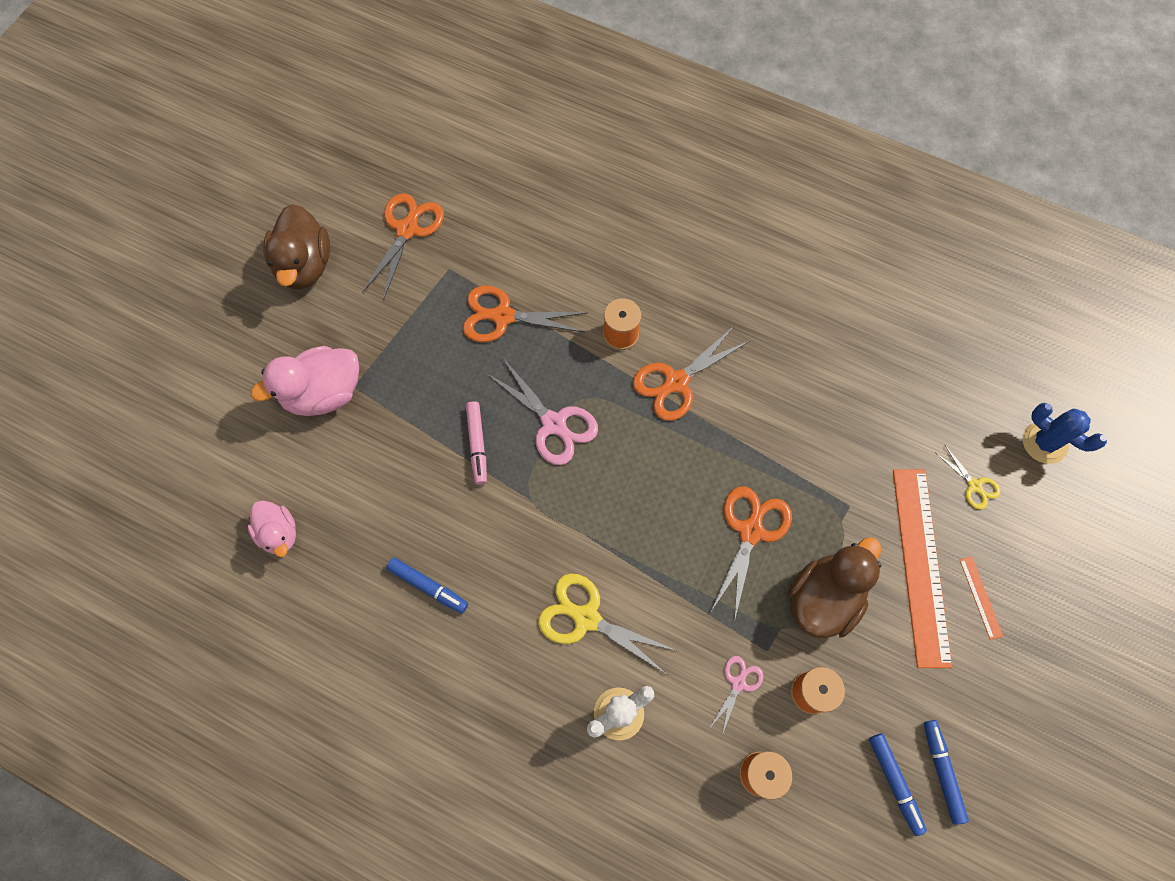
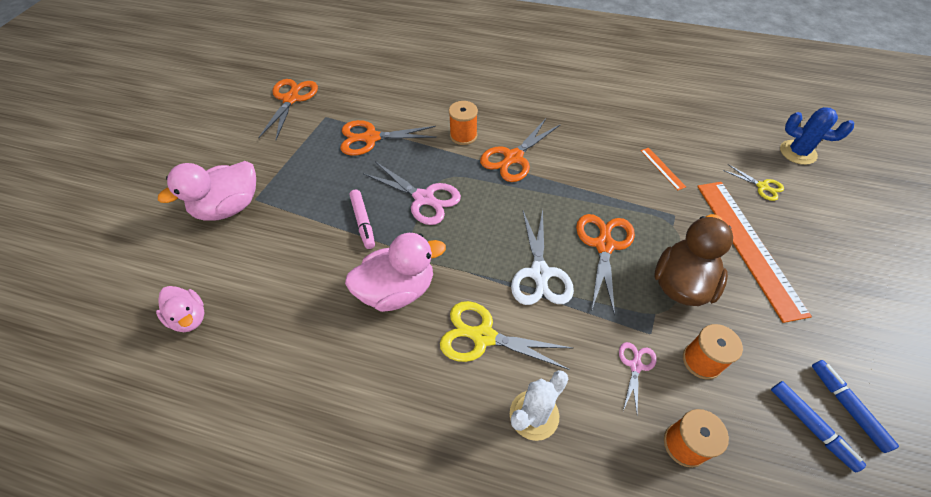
camera: 10 degrees left, 15 degrees down
(305, 265) = (212, 130): brown duck -> none
(428, 587) = (333, 337): blue marker -> none
(503, 543) = (397, 290): none -> pink duck
(666, 553) = (540, 273): none -> white scissors
(980, 597) = (806, 260): orange ruler -> orange ruler (662, 168)

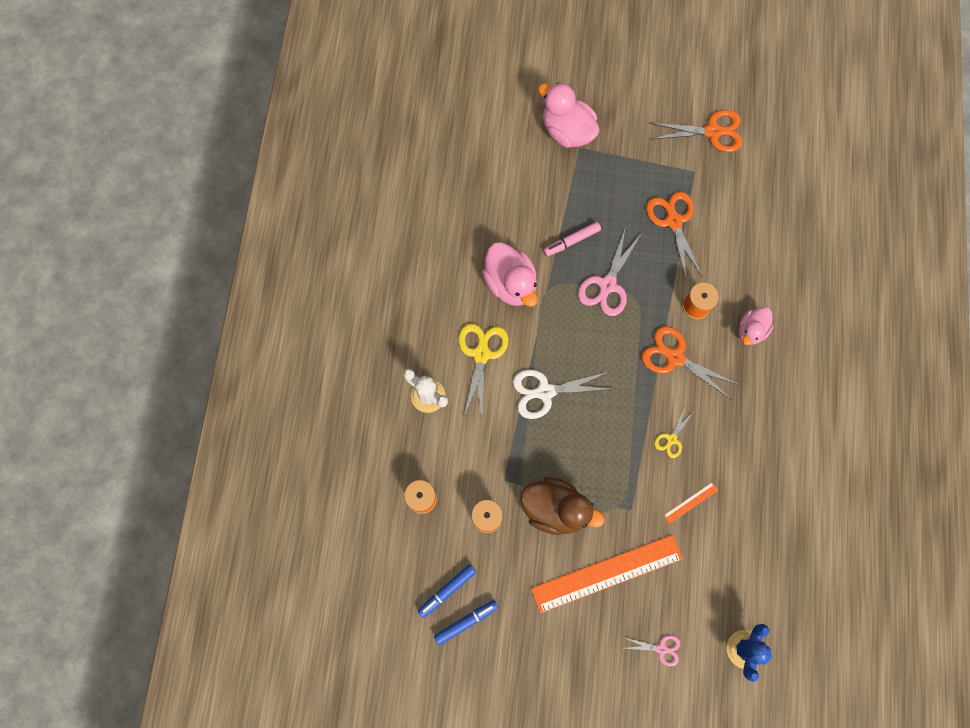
camera: 80 degrees right, 20 degrees up
(189, 318) = (463, 146): pink duck -> pink duck (751, 331)
(604, 245) = (583, 444): orange scissors -> none
(635, 366) = (475, 467): pink scissors -> pink scissors (661, 649)
(762, 186) = (685, 600): yellow scissors -> yellow scissors (671, 439)

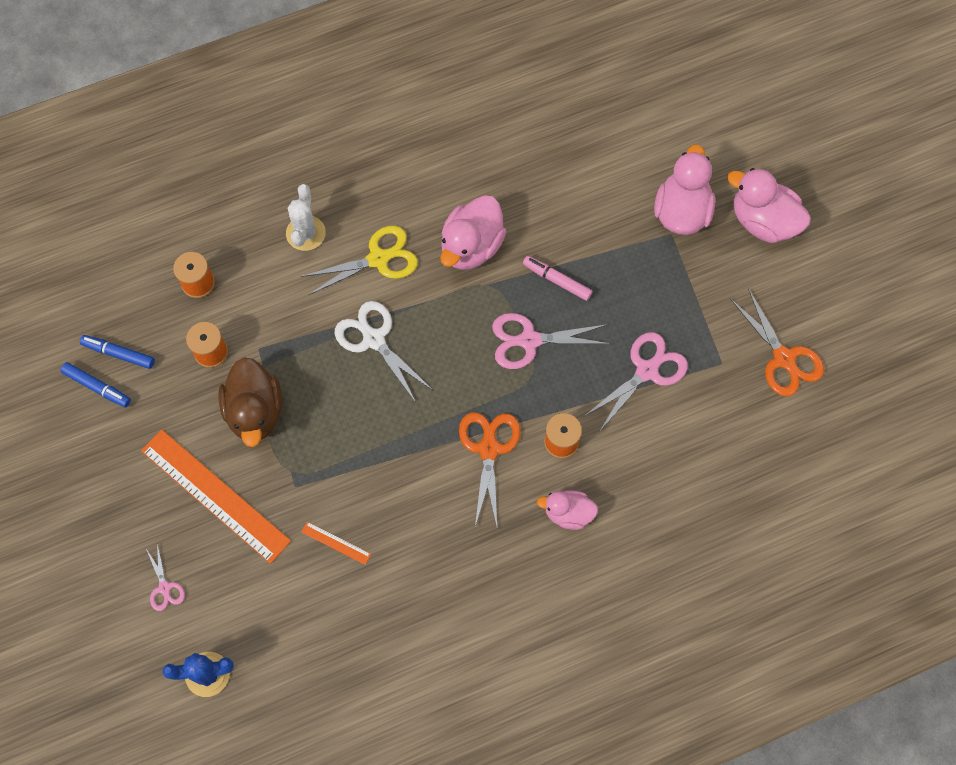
camera: 60 degrees right, 5 degrees down
(605, 85) = (763, 221): none -> pink duck
(671, 439) = (395, 489): yellow scissors -> none
(673, 221) = (646, 371): orange scissors -> pink scissors

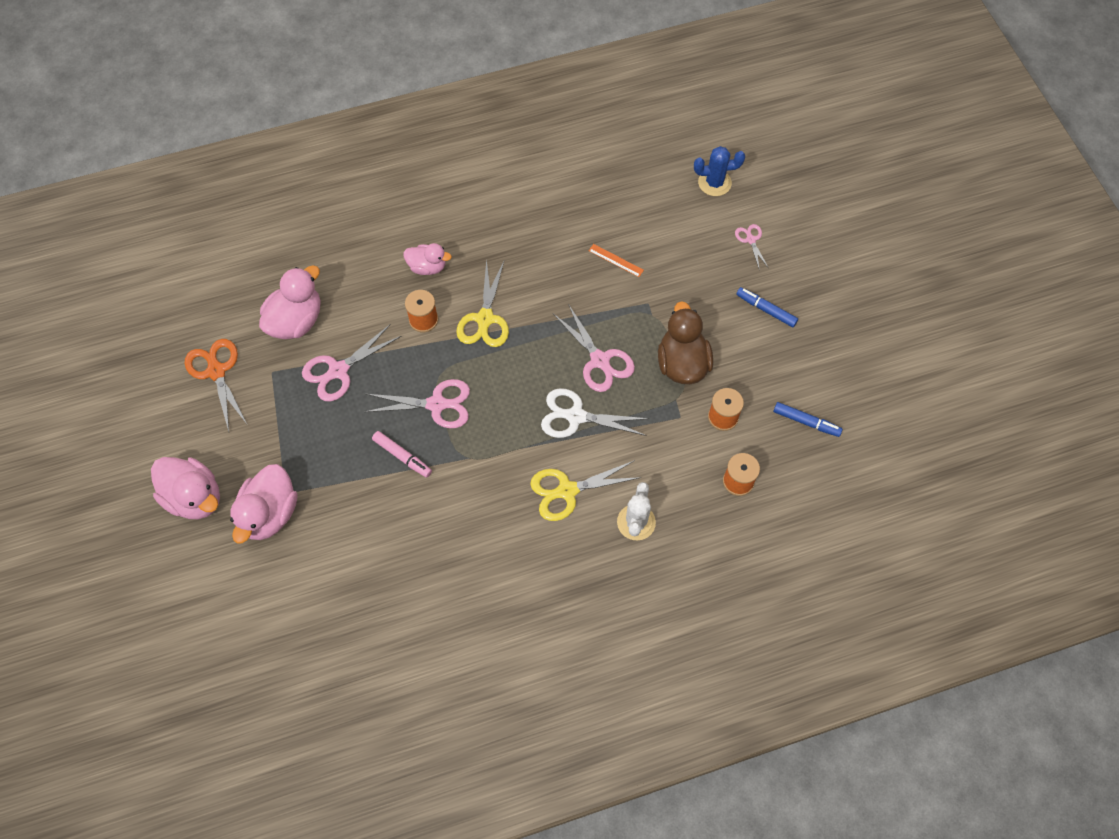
camera: 175 degrees left, 5 degrees down
(97, 387) = (822, 394): blue marker -> blue marker (766, 310)
(215, 495) = (714, 301): orange ruler -> none
(350, 408) = (600, 360): none -> pink scissors
(374, 339) = (576, 416): white scissors -> white scissors turned 135 degrees clockwise
(471, 247) = (477, 495): pink duck -> pink duck (296, 321)
(489, 449) = (485, 319): orange scissors -> yellow scissors

